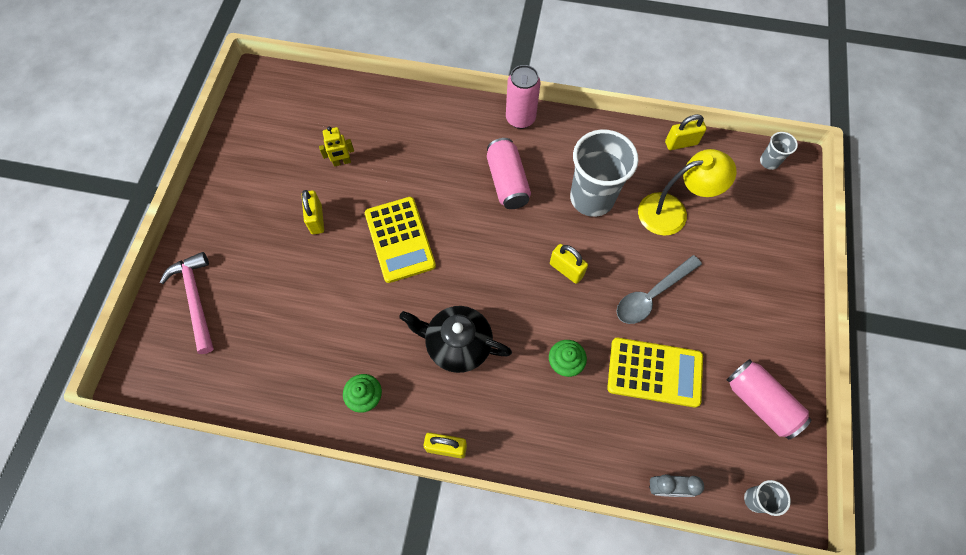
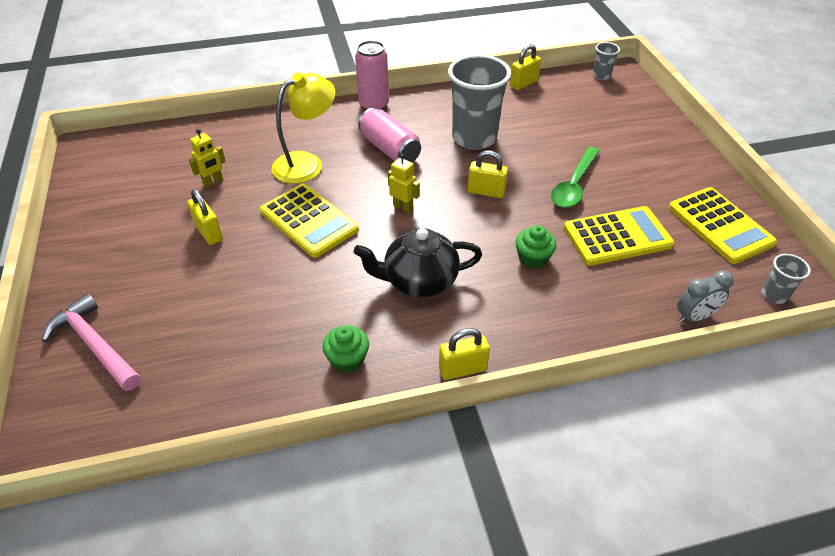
camera: 25 degrees left, 20 degrees down
(485, 257) = (403, 207): none -> yellow robot
(652, 295) = (574, 185): grey spoon -> green spoon
(672, 211) = (549, 126): yellow lamp -> yellow lamp (307, 163)
(760, 402) = (720, 225): pink can -> yellow calculator

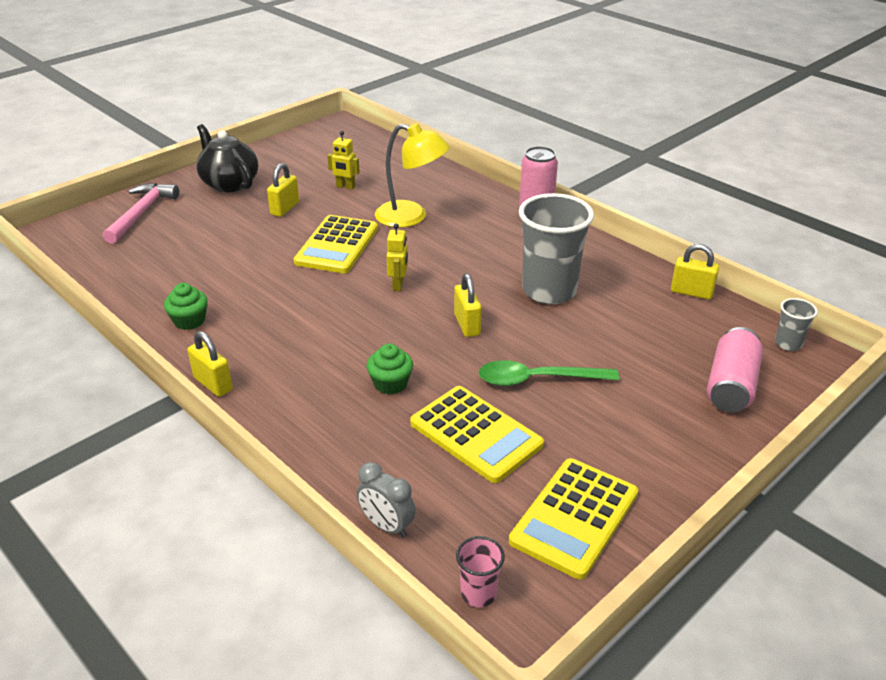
camera: 60 degrees right, 10 degrees down
(390, 149) = (476, 250): pink can -> pink can (731, 386)
(419, 281) = (306, 326): black teapot -> black teapot (229, 183)
(774, 295) = (478, 593): grey cup -> pink cup

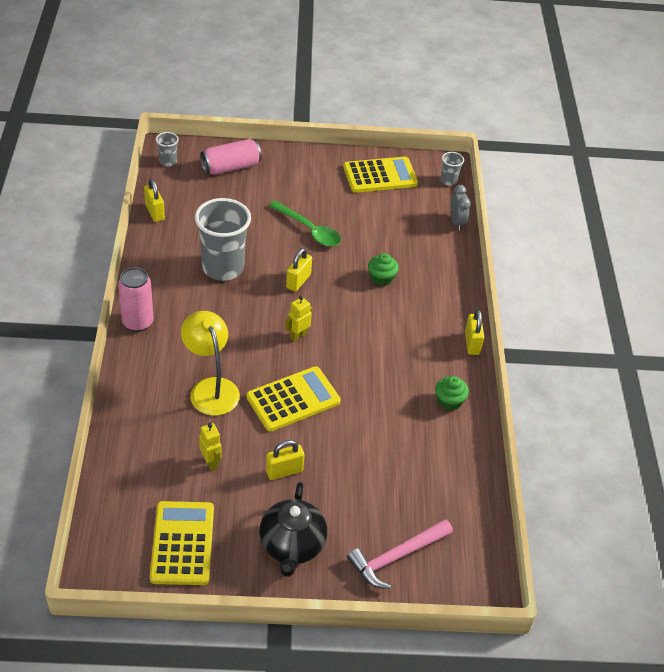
camera: 140 degrees left, 10 degrees up
(476, 434) = (374, 228): yellow calculator -> yellow calculator (182, 543)
(478, 593) = (448, 181): pink cup -> grey cup

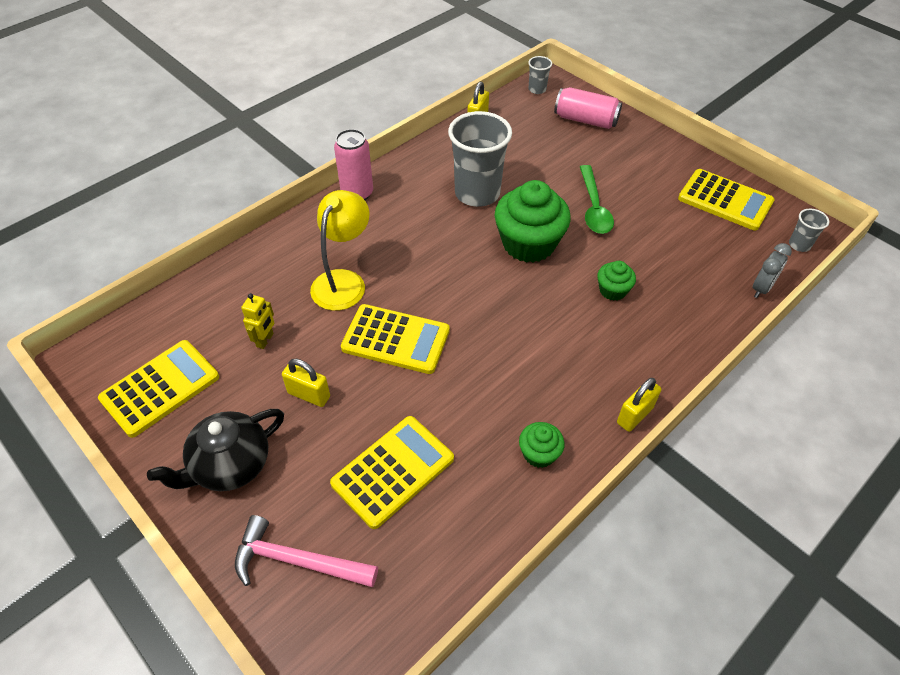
camera: 50 degrees right, 5 degrees up
(298, 281) = (528, 244): yellow padlock -> green cupcake
(298, 335) = (470, 288): yellow robot -> none
(387, 472) = (393, 471): none -> yellow calculator

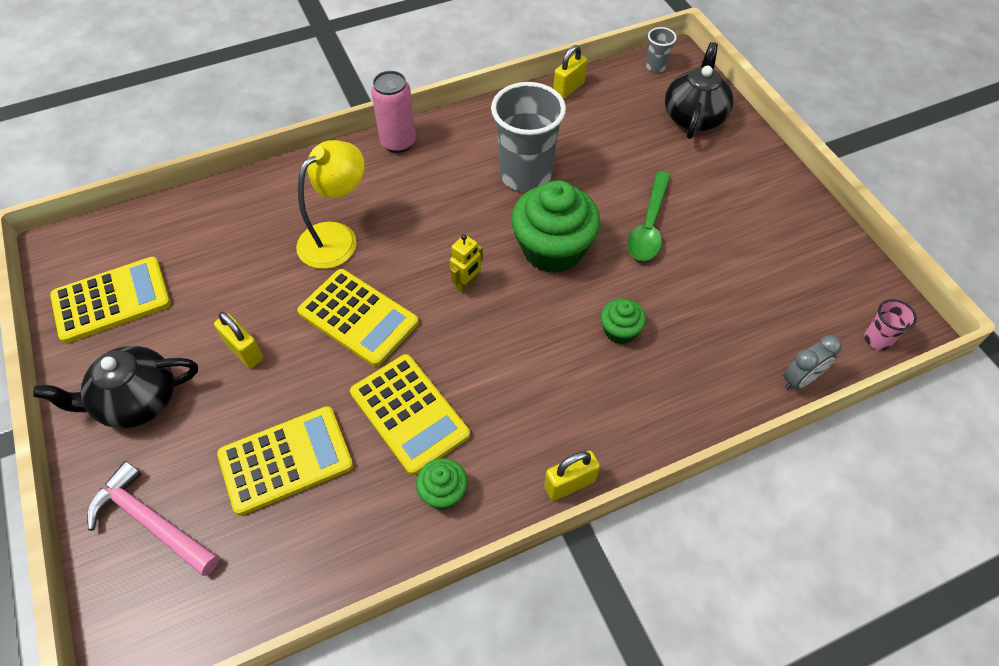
camera: 20 degrees right, 5 degrees up
(265, 340) = (231, 279): yellow robot -> yellow robot (467, 284)
(585, 120) = (694, 117): pink can -> black teapot
(725, 200) = (812, 258): yellow calculator -> yellow calculator (409, 413)
(799, 245) = (877, 339): grey cup -> pink cup

